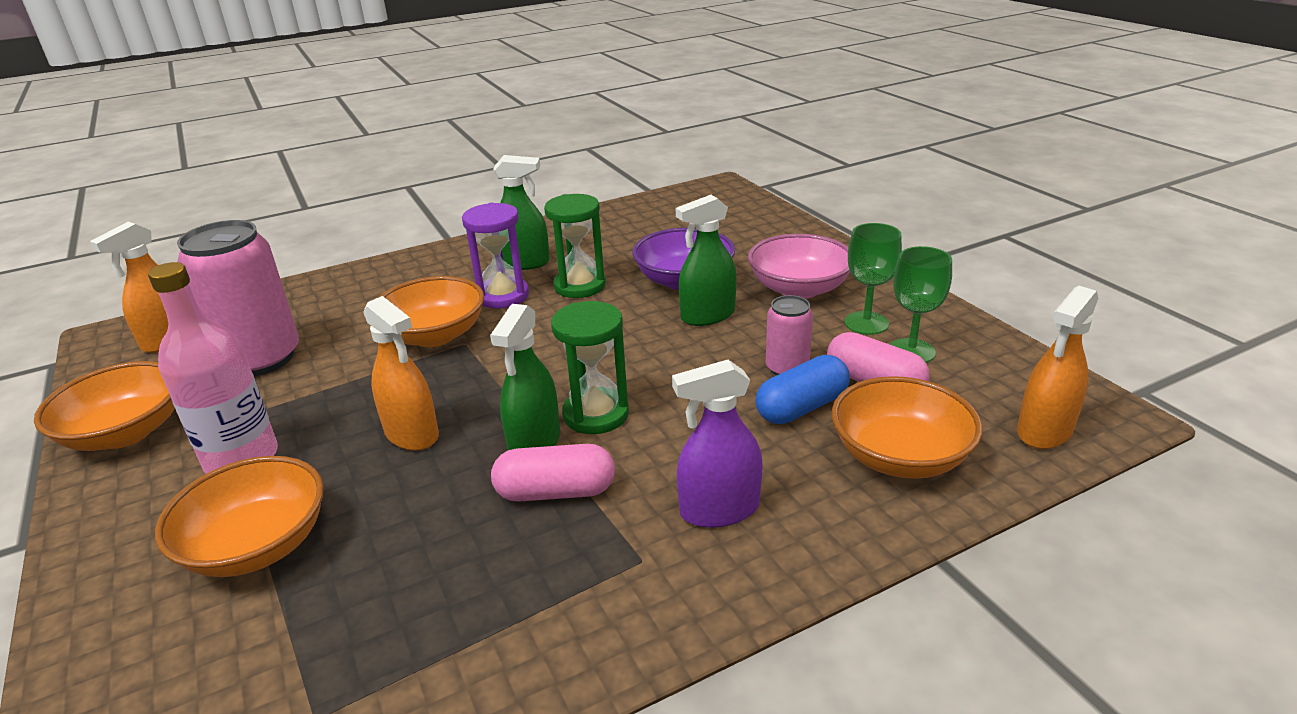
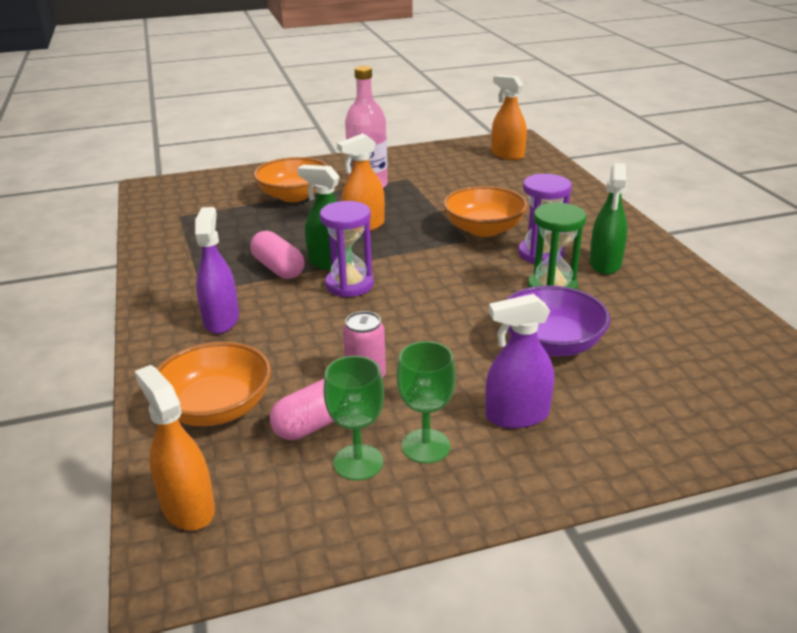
camera: 100 degrees right, 0 degrees up
(126, 432) = (409, 158): orange bowl -> none
(261, 359) = (473, 180): pink can -> none
(555, 492) = (278, 268): pink capsule -> pink capsule turned 45 degrees counterclockwise
(596, 414) = (349, 285): green hourglass -> purple hourglass
(707, 315) = (475, 348): green spray bottle -> none
(799, 288) = (517, 415): pink bowl -> purple spray bottle
(801, 407) = (306, 373): blue capsule -> none

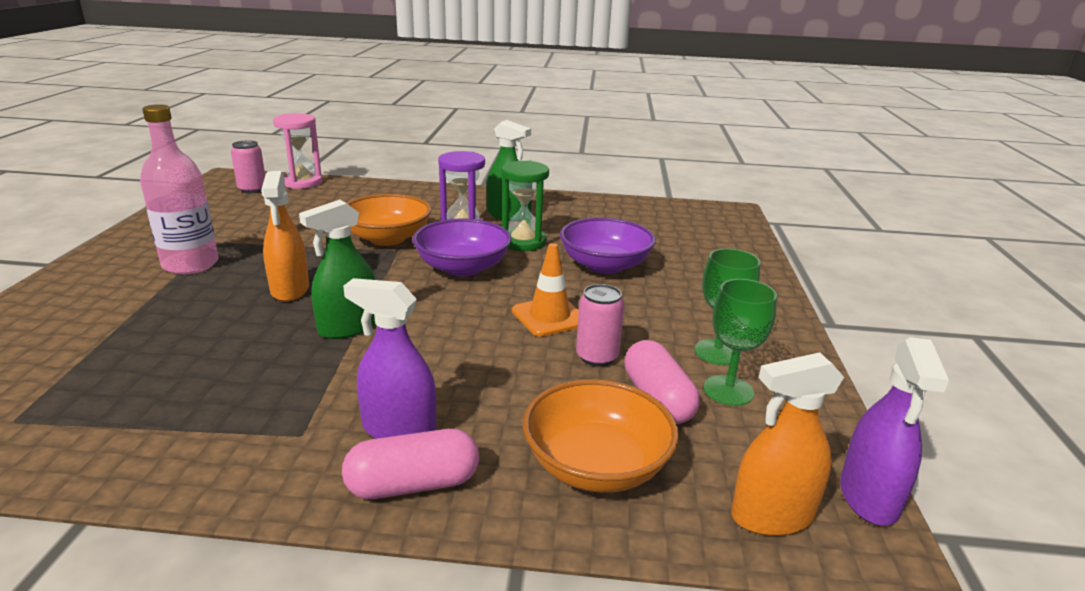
camera: 70 degrees left, 5 degrees down
(278, 268) = (315, 363): pink capsule -> pink capsule (413, 484)
(294, 196) = (128, 313): orange bowl -> none
(349, 285) = (412, 327): purple hourglass -> none
(415, 338) = (549, 317): none -> orange traffic cone
(465, 275) = (462, 268): none -> purple bowl
(507, 155) = (252, 189): orange spray bottle -> pink can
(517, 415) = (693, 304): purple spray bottle -> purple spray bottle (869, 497)
(546, 164) = (302, 182): none -> pink hourglass

